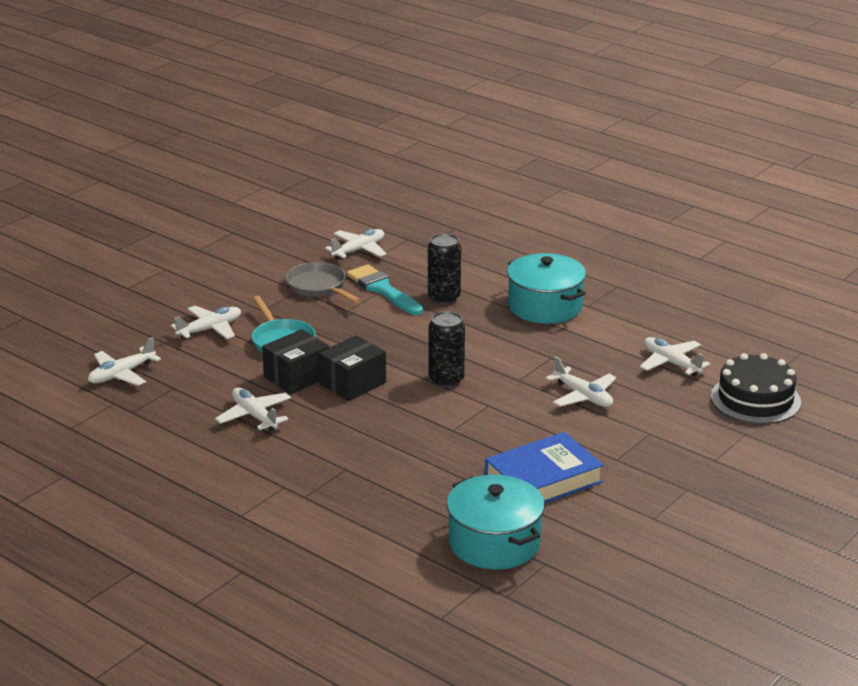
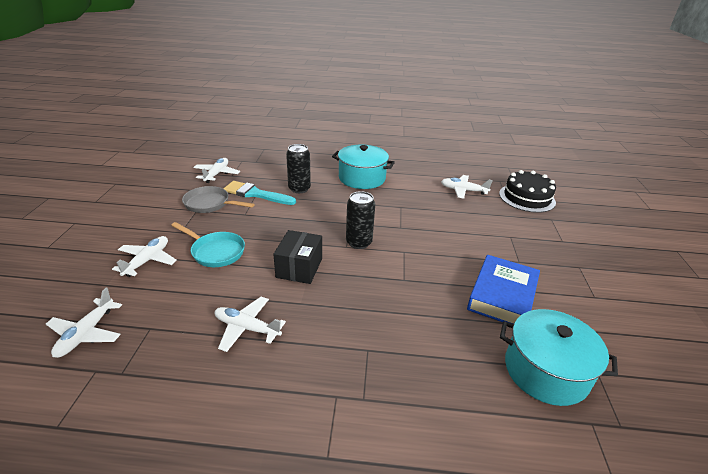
camera: 35 degrees left, 5 degrees up
(297, 377) = (252, 277): black box -> none
(583, 396) = (448, 225): white plane -> none

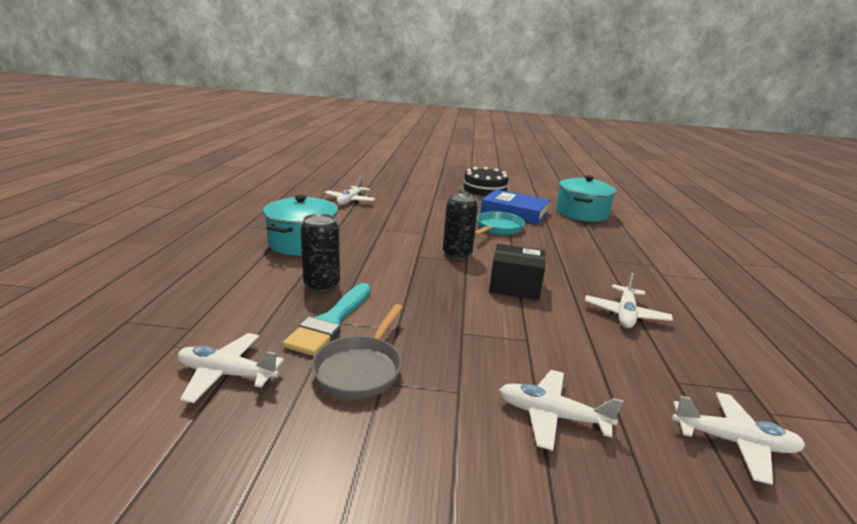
camera: 90 degrees left, 10 degrees down
(215, 252) = (504, 347): turquoise pan -> turquoise pan (497, 228)
(527, 198) = (368, 183): black cake -> black cake (484, 191)

